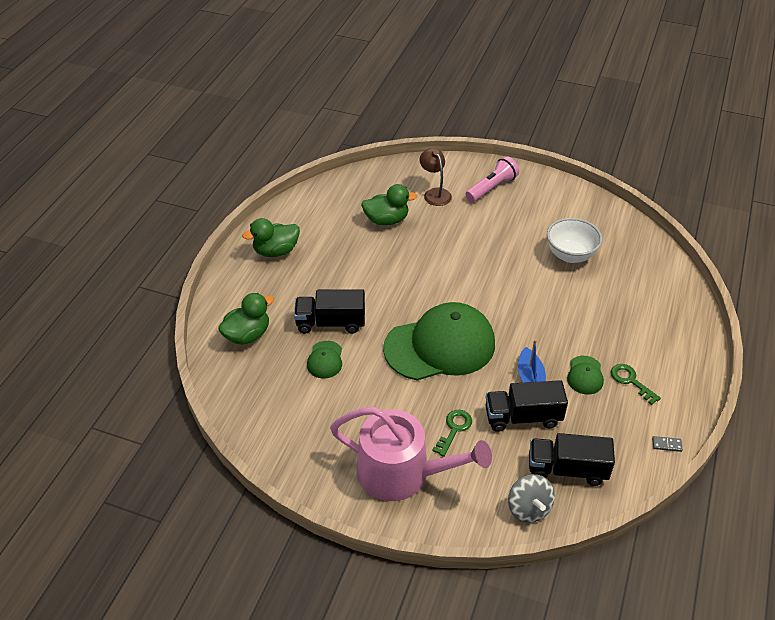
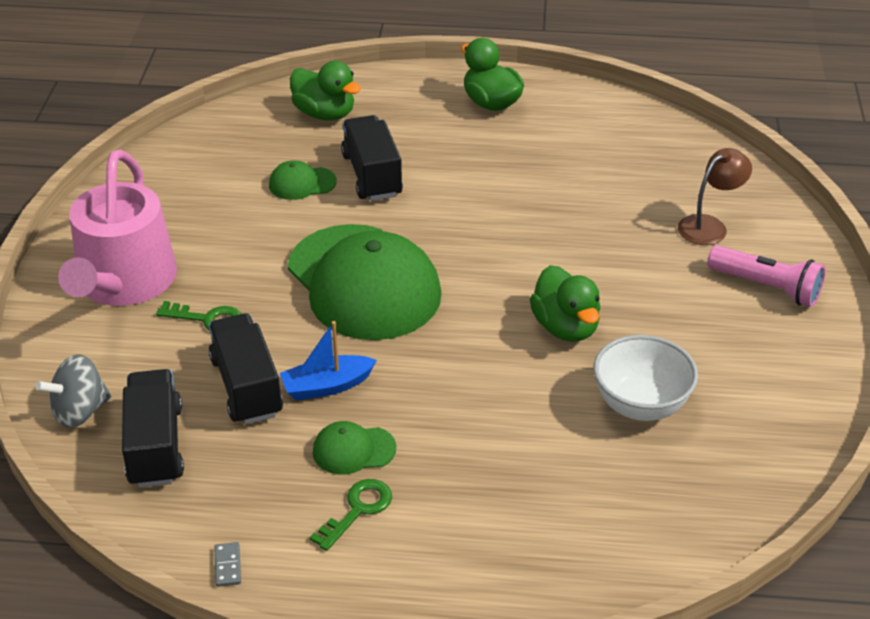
camera: 75 degrees right, 5 degrees down
(386, 220) = (613, 187): green duck -> green duck (565, 327)

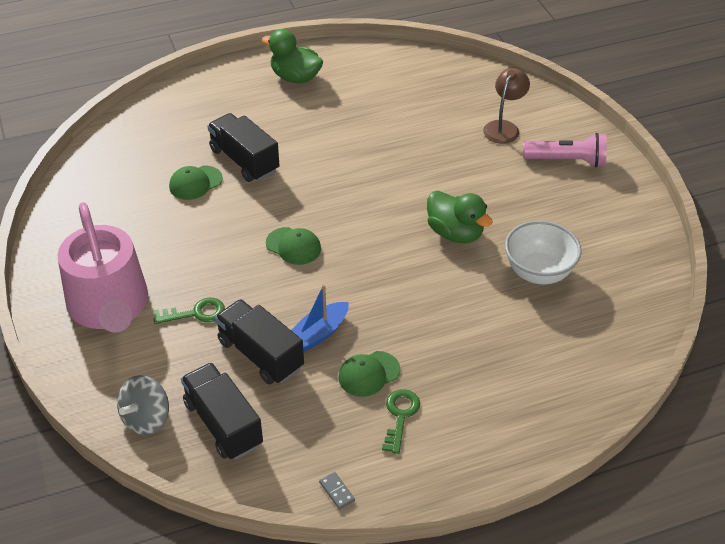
camera: 25 degrees left, 5 degrees up
(325, 114) = (175, 121): green duck -> none
(364, 282) = (293, 246): green cap -> green cap, size x0.42

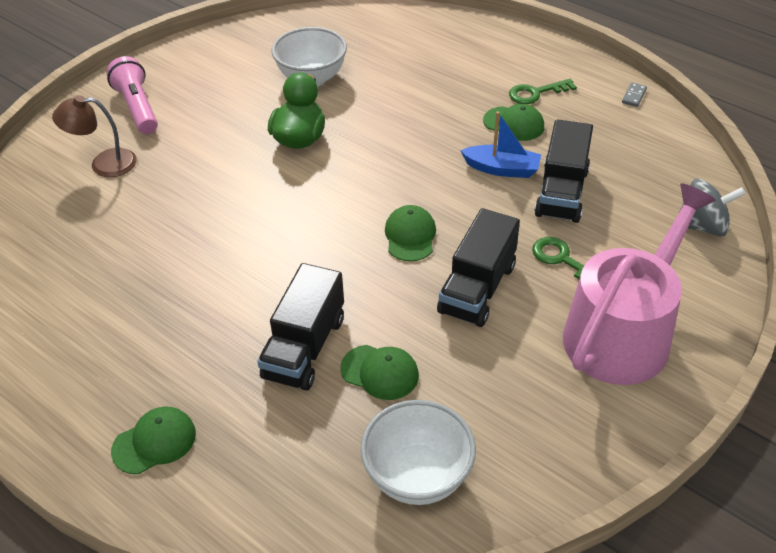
camera: 120 degrees left, 0 degrees up
(116, 168) = (417, 476): none -> white bowl
(223, 424) = (651, 179): black truck -> black truck (477, 288)
(236, 88) = (154, 442): none -> green cap
(295, 77) = (93, 386): green duck -> none

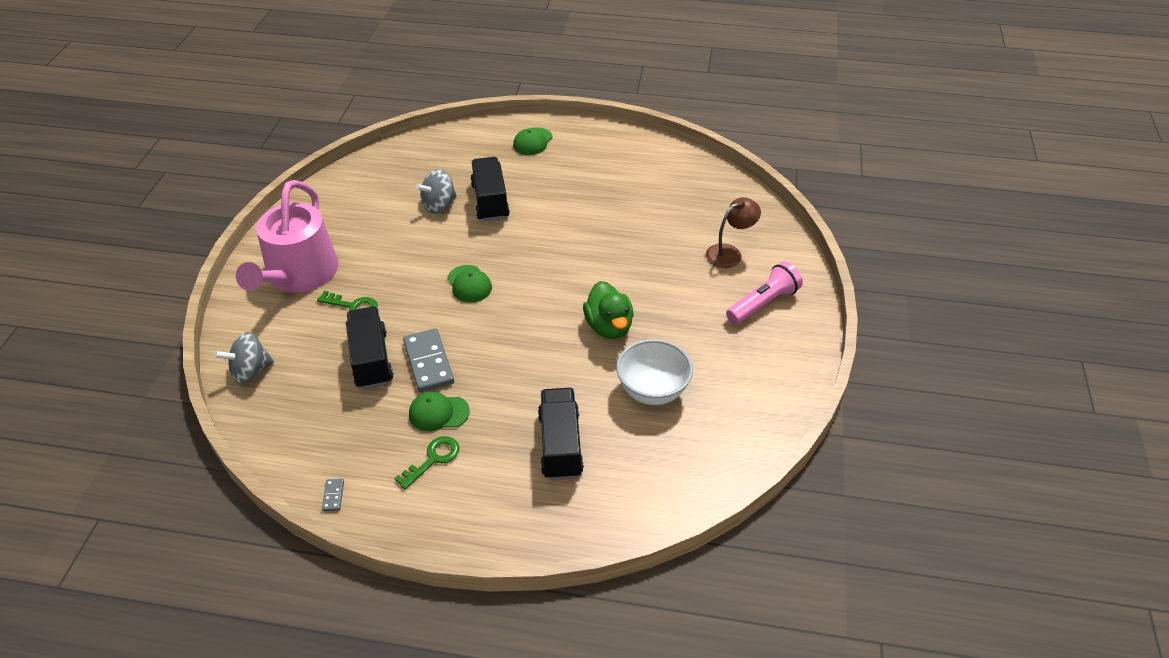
camera: 150 degrees right, 0 degrees up
(137, 108) = (763, 303): pink flashlight -> pink flashlight turned 75 degrees counterclockwise
(380, 372) = (439, 205): green cap -> grey spinning top
(417, 476) = (392, 172): white bowl -> none
(477, 288) = (404, 267): black truck -> black truck (560, 445)
(502, 169) = (428, 362): blue boat -> grey domino

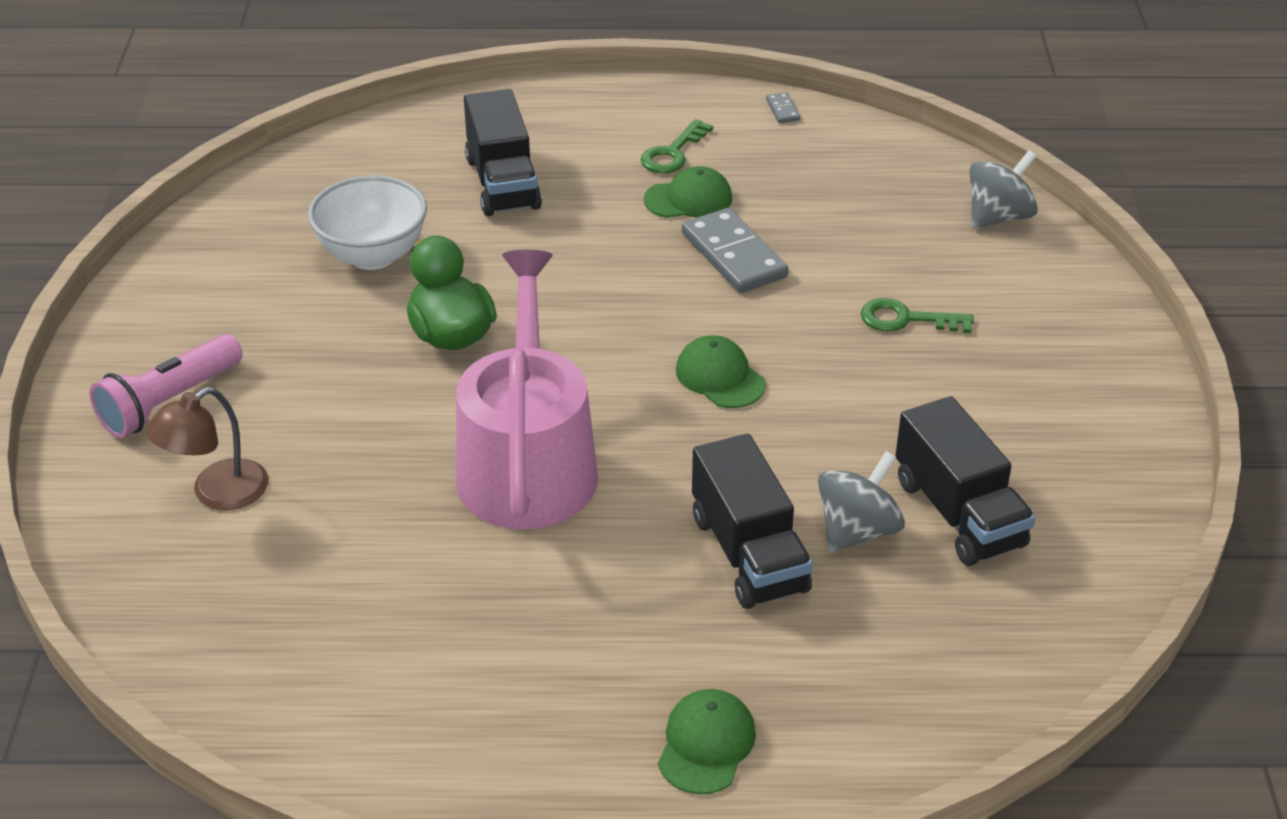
camera: 170 degrees right, 5 degrees down
(298, 275) = (1040, 358): pink watering can -> pink watering can (527, 462)
(371, 359) = (826, 250): black truck -> black truck (958, 513)

